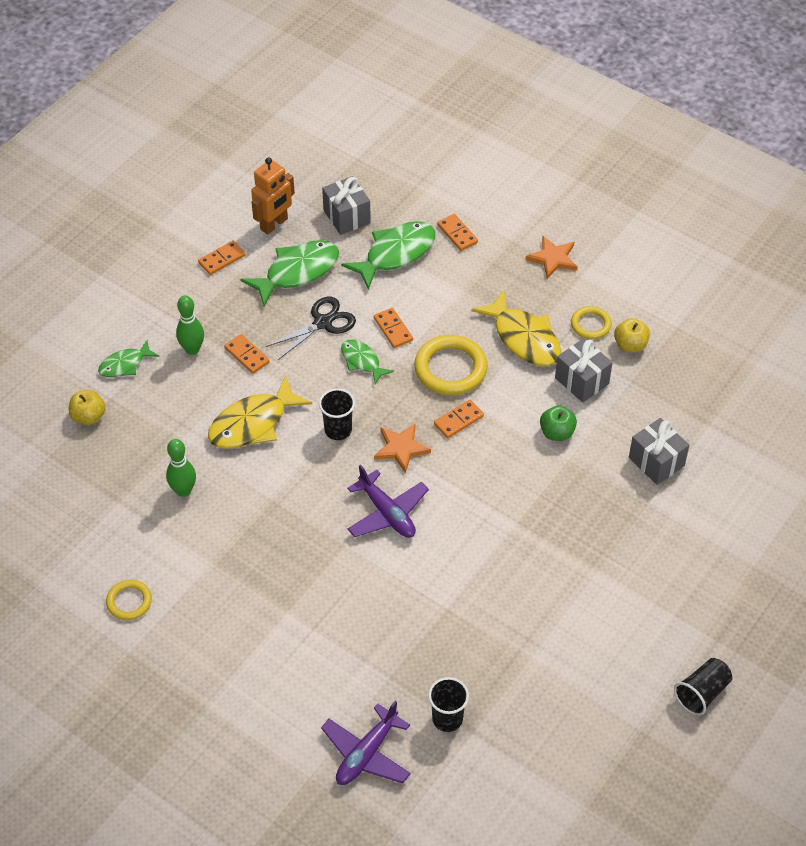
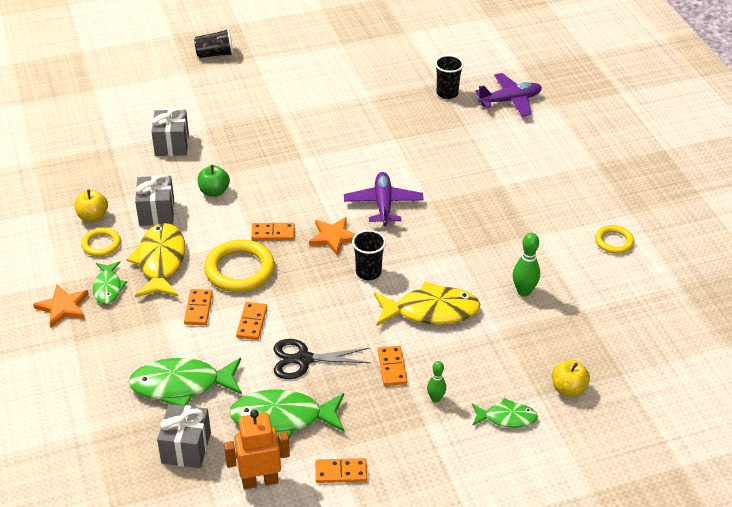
camera: 145 degrees left, 10 degrees down
(192, 349) = (435, 398): green bowling pin -> green bowling pin, size x0.65
(362, 361) = (301, 311): green fish -> green fish (108, 287)
(457, 234) = (110, 373): orange domino -> orange domino (198, 309)
(702, 693) = (290, 41): black cup -> black cup (215, 54)

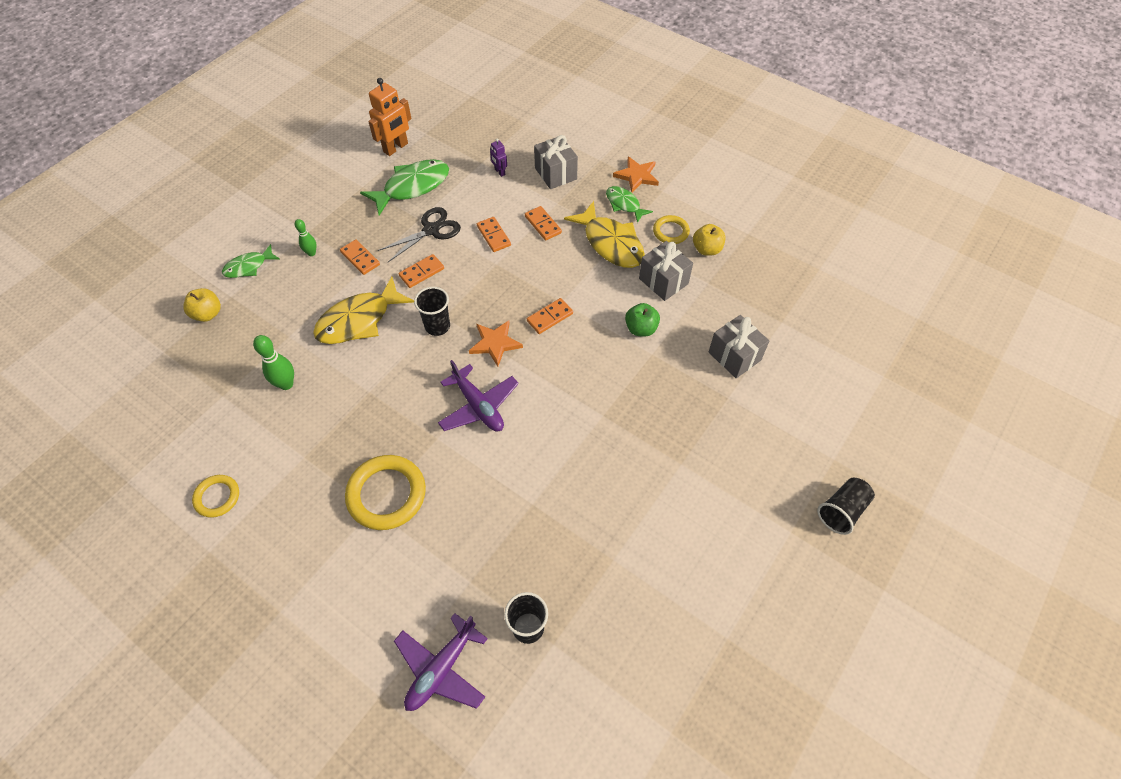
camera: 145 degrees right, 15 degrees up
(181, 385) = (499, 172): green fish -> purple robot
(186, 448) = (459, 142): grey gift -> grey gift (556, 174)
(240, 270) = (544, 270): yellow ring -> yellow ring (386, 494)
(341, 472) = (347, 176): orange domino -> orange domino (422, 272)

